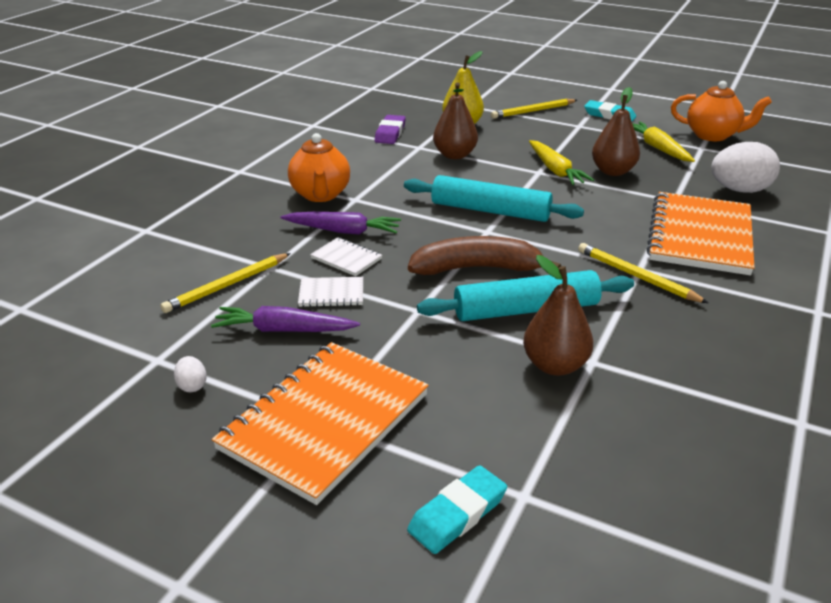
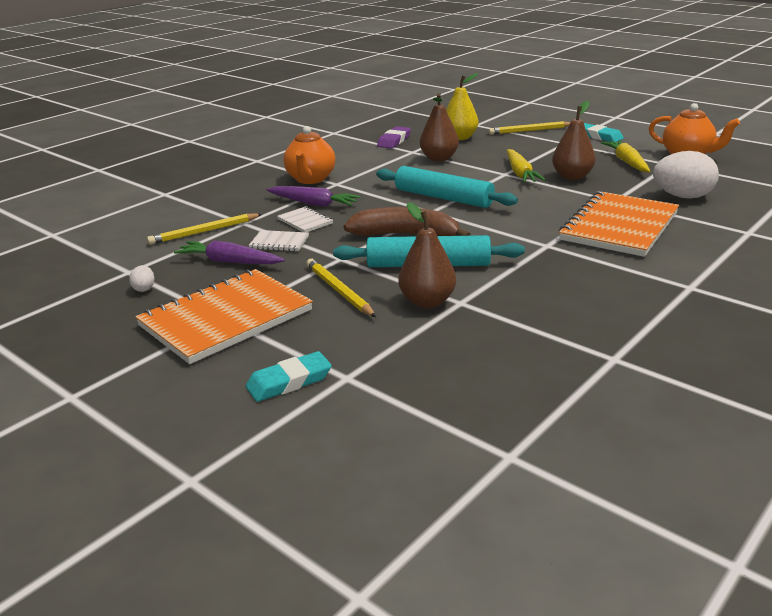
camera: 15 degrees right, 5 degrees down
(636, 276) = (540, 250): yellow pencil -> yellow pencil (339, 291)

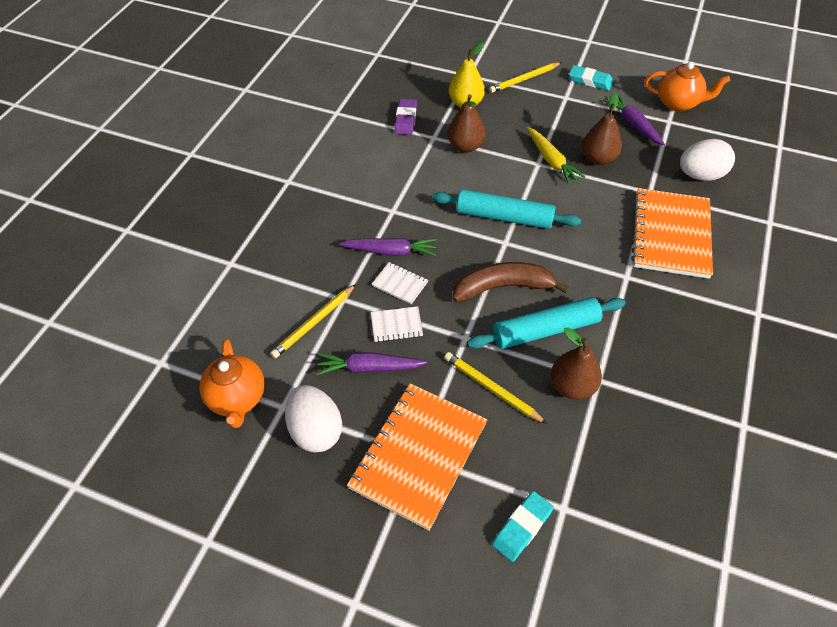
camera: 20 degrees left, 25 degrees up
(144, 288) = (316, 430): white egg -> white egg, size x2.33
(310, 179) = (363, 207): orange teapot -> orange teapot (238, 398)
(627, 162) = (633, 124): yellow carrot -> purple carrot

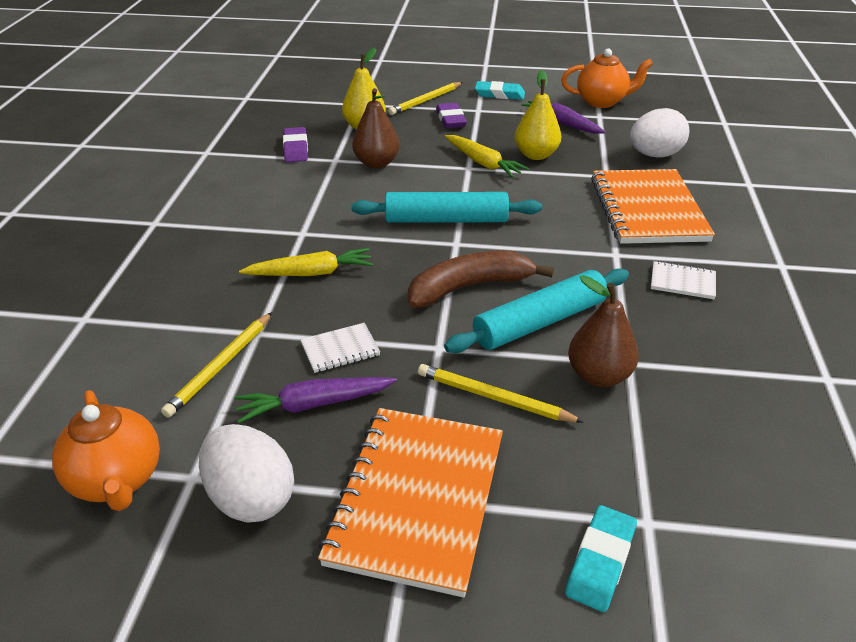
camera: 15 degrees left, 15 degrees down
(391, 251) = (311, 273): purple carrot -> yellow carrot
(400, 284) = (332, 304): white notebook -> white notebook (682, 282)
(539, 105) = (450, 119): none -> purple eraser
(598, 158) = (536, 155): brown pear -> yellow pear

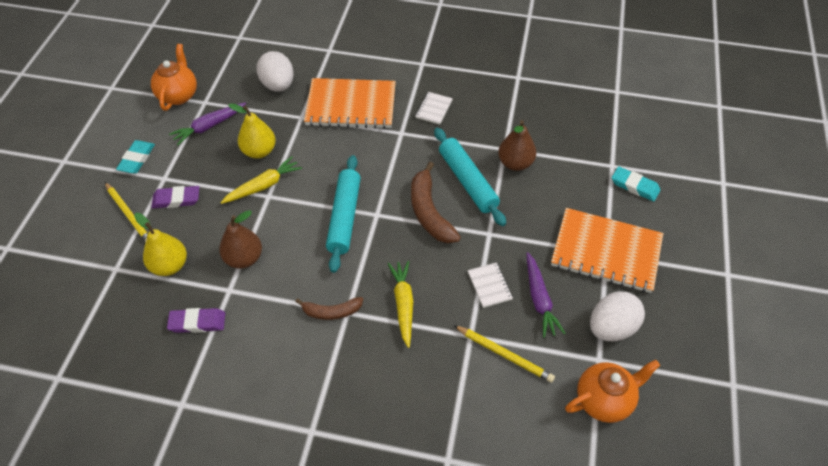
camera: 85 degrees left, 15 degrees up
(303, 222) = (331, 312): none -> brown banana
(494, 398) = (532, 211): yellow pencil -> none

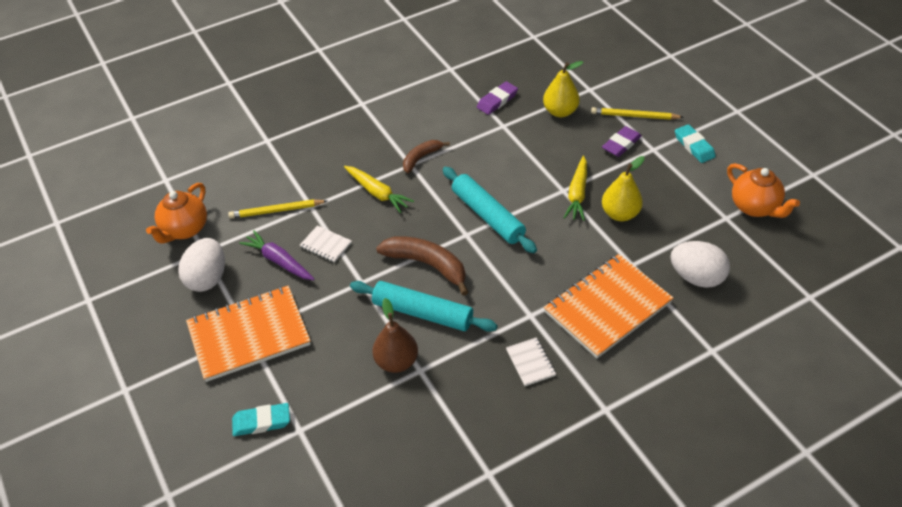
camera: 140 degrees right, 5 degrees down
(209, 126) = (687, 203): purple carrot -> none
(244, 258) = (520, 146): brown pear -> none

